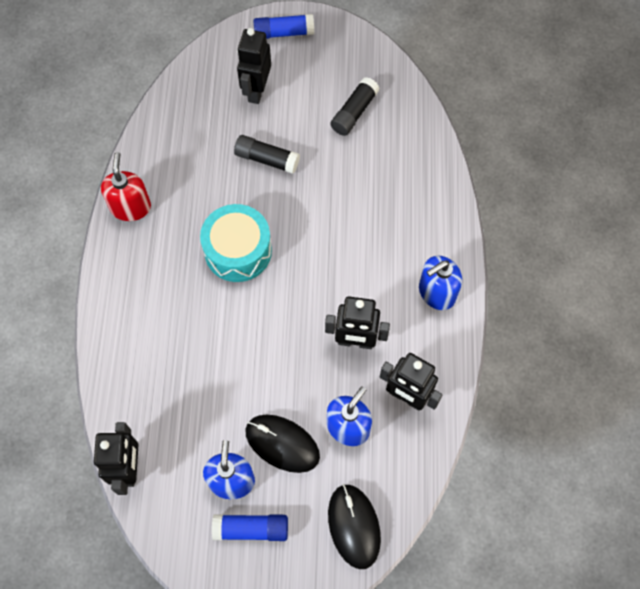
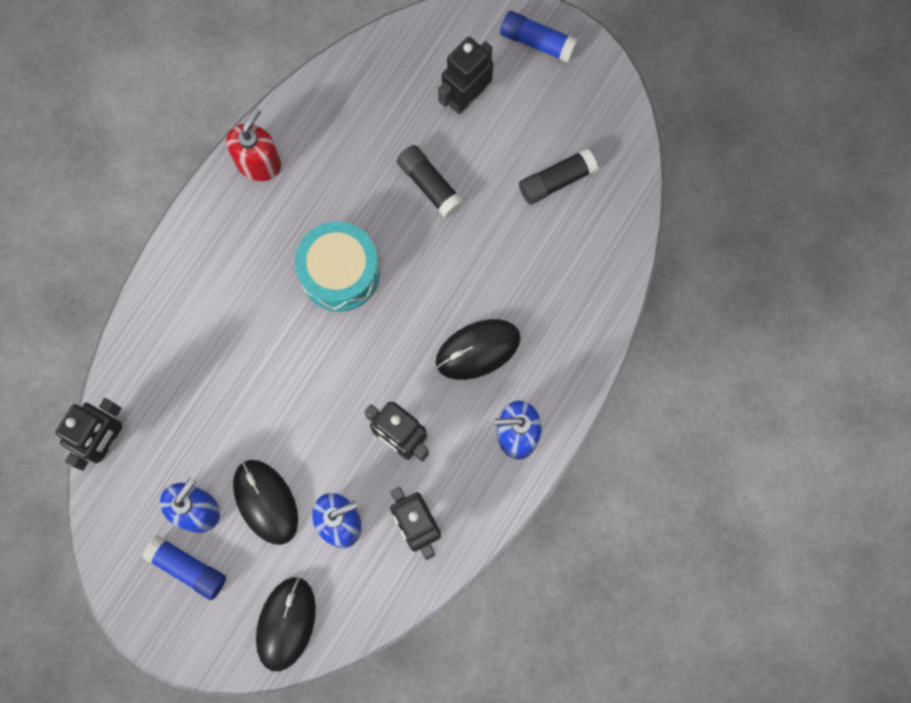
camera: 30 degrees right, 10 degrees up
(371, 250) = (478, 350): none -> black mouse

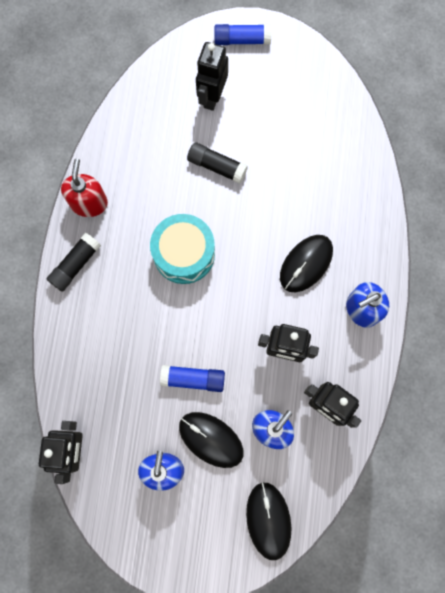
camera: 25 degrees left, 0 degrees up
(188, 568) = (178, 514): blue glue stick -> blue glue stick (193, 379)
(556, 181) = (301, 126): black glue stick -> black glue stick (75, 265)

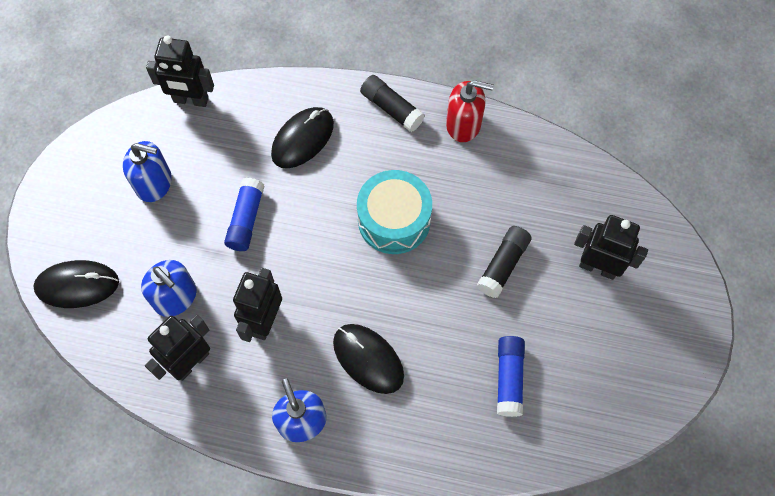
camera: 95 degrees right, 10 degrees down
(211, 439) = (176, 233): black mouse -> black mouse (303, 139)
(241, 40) = (680, 310): blue glue stick -> blue glue stick (509, 378)

